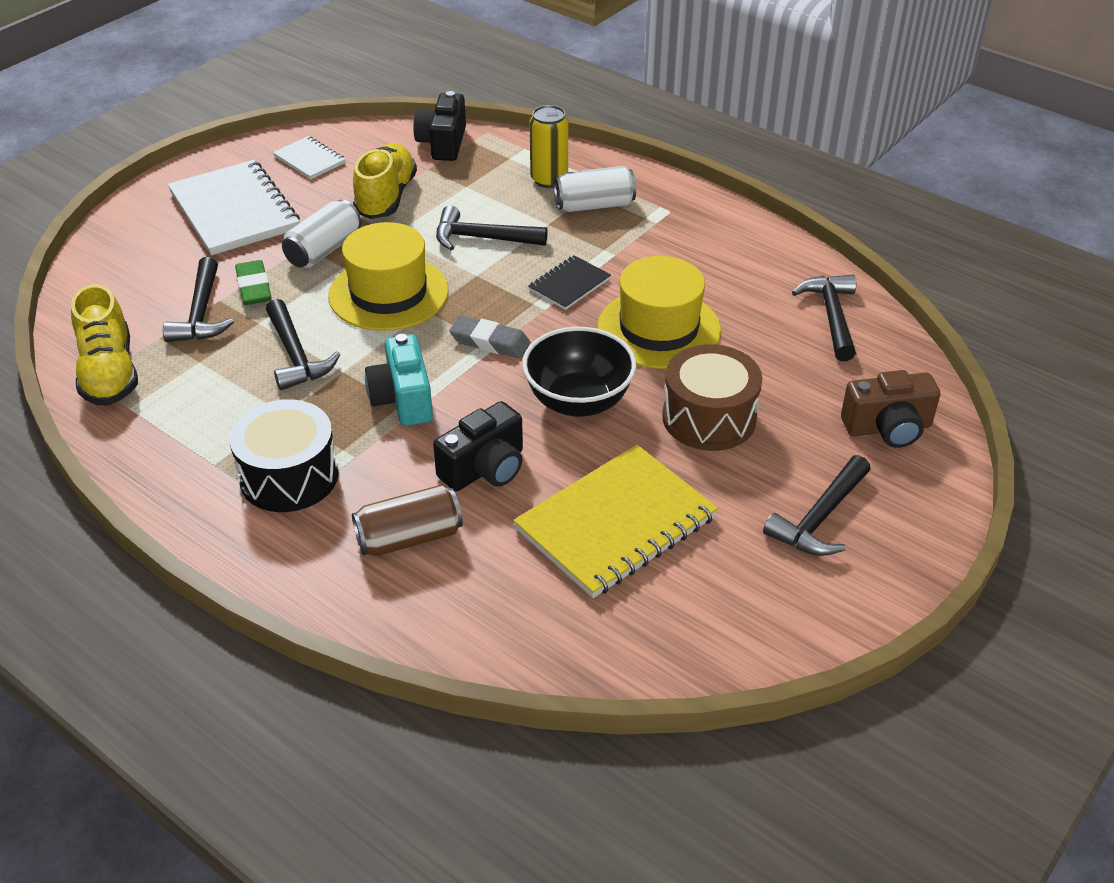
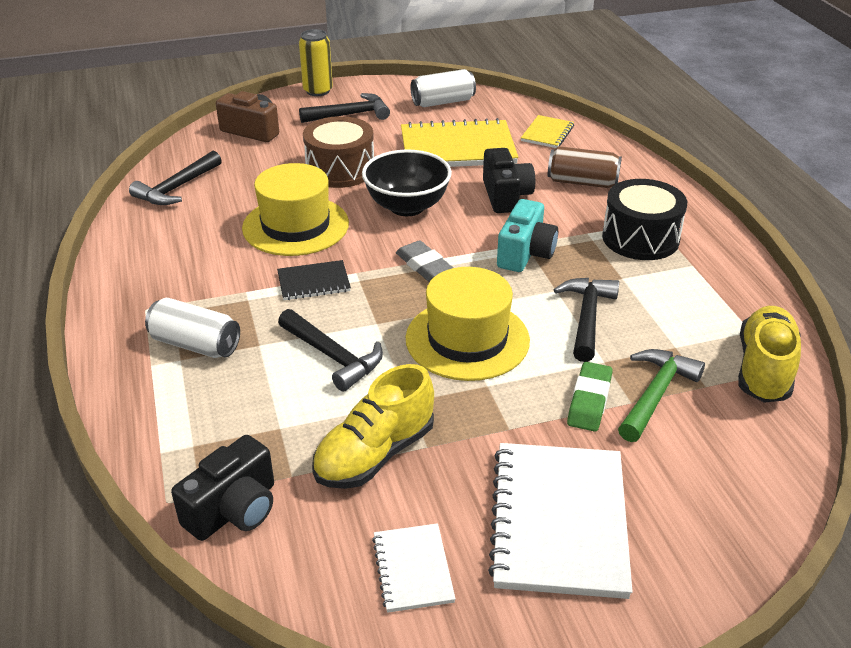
camera: 145 degrees left, 5 degrees down
(201, 314) = (655, 394): black hammer -> green hammer
(324, 250) = (492, 414): white can -> white can (443, 102)
(485, 468) = (506, 196): black camera -> black camera turned 90 degrees clockwise
(524, 619) = (547, 133): none -> yellow notebook
(549, 179) = (193, 394): yellow can -> yellow can (318, 91)

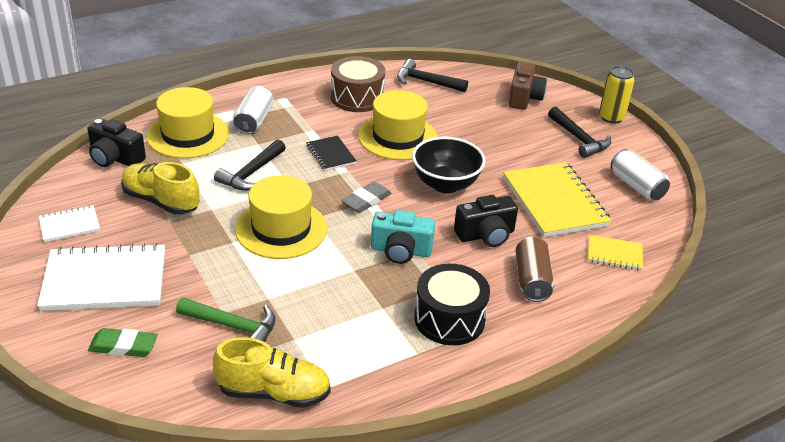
camera: 75 degrees right, 0 degrees up
(202, 418) = (188, 135): none -> yellow hat
(340, 170) = (486, 146): brown drum -> brown drum (357, 97)
(587, 317) = (322, 288): black hammer -> none
(589, 401) = (221, 291): green eraser -> green eraser (123, 346)

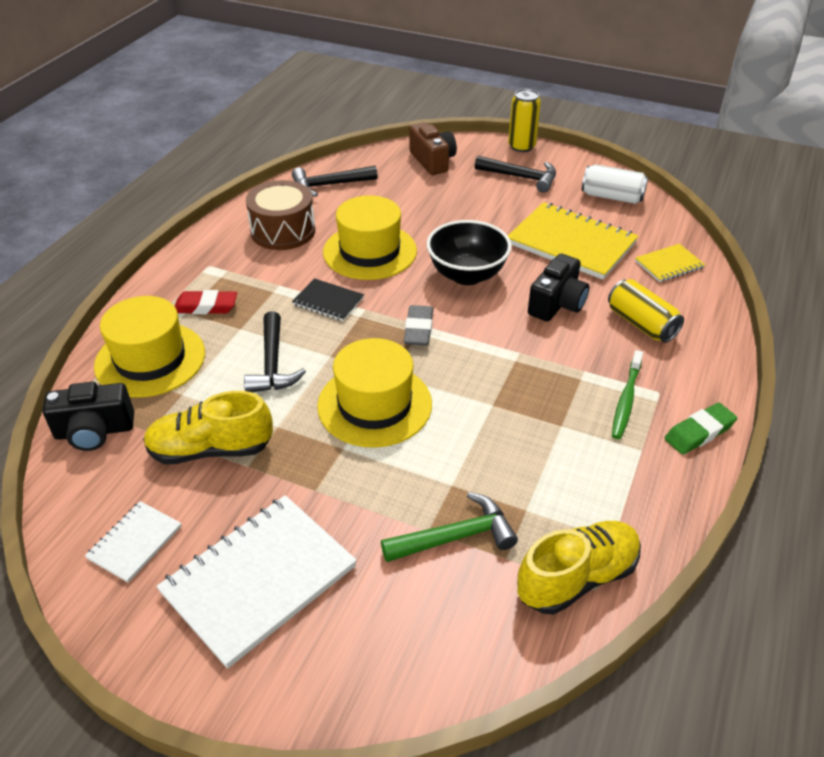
camera: 35 degrees left, 5 degrees up
(123, 346) = (373, 640): green eraser -> green eraser (699, 432)
(254, 121) = (206, 306): white can -> red eraser
(400, 251) = (508, 361): turquoise camera -> none
(449, 319) = (626, 400): black drum -> green toothbrush
(532, 280) = (641, 324): brown can -> yellow can

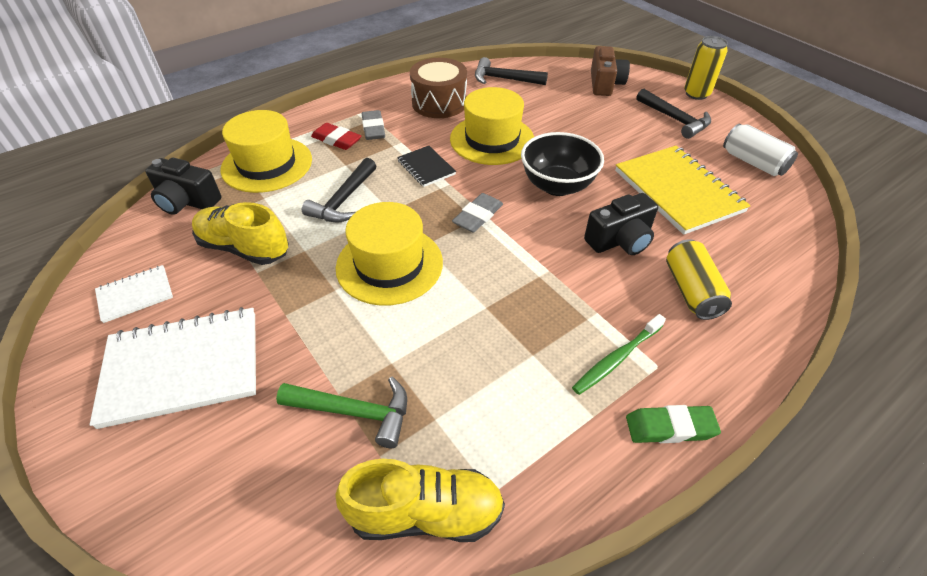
camera: 30 degrees right, 5 degrees up
(236, 281) = (373, 129): none -> grey eraser
(669, 265) = (766, 245): yellow notebook -> none

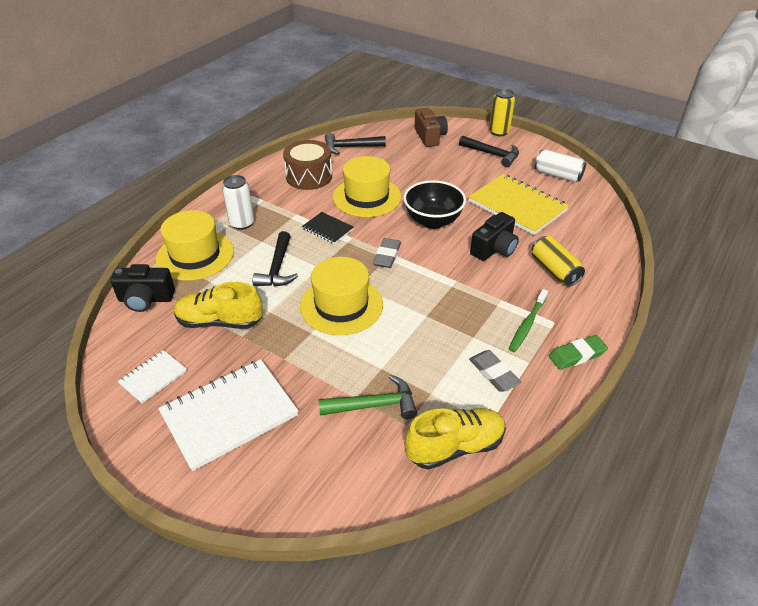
camera: 20 degrees left, 5 degrees down
(336, 140) = (242, 223): red eraser -> white can
(373, 129) = (267, 208): grey eraser -> grey eraser (494, 373)

